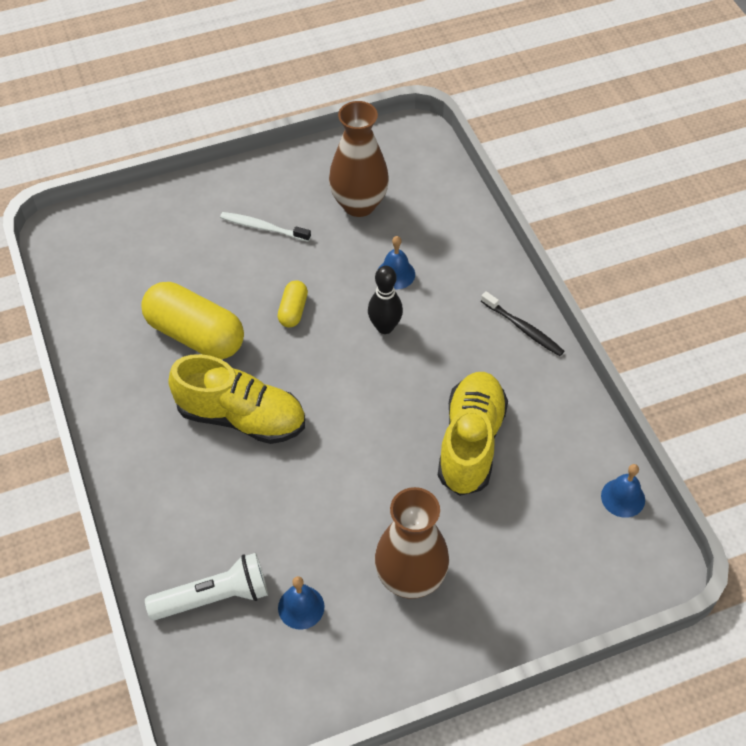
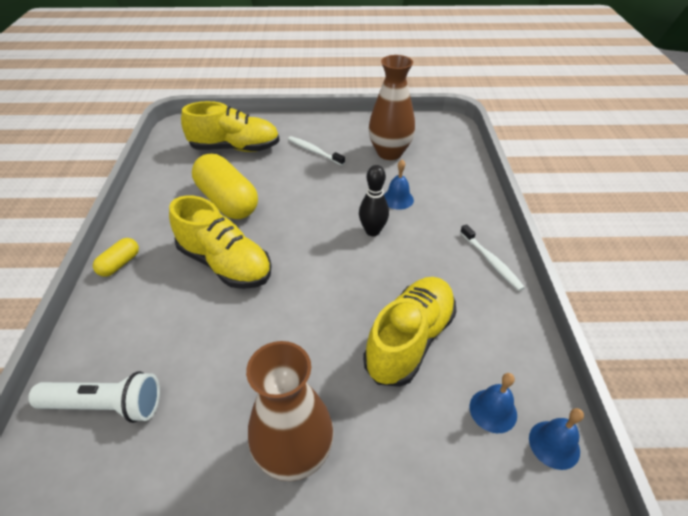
camera: 20 degrees right, 10 degrees down
(157, 251) = (235, 148): none -> yellow shoe
(293, 310) = (307, 203): yellow capsule -> yellow capsule (119, 264)
(301, 607) = (175, 445): blue bell -> blue bell (493, 410)
(523, 329) = (491, 261): black toothbrush -> white toothbrush

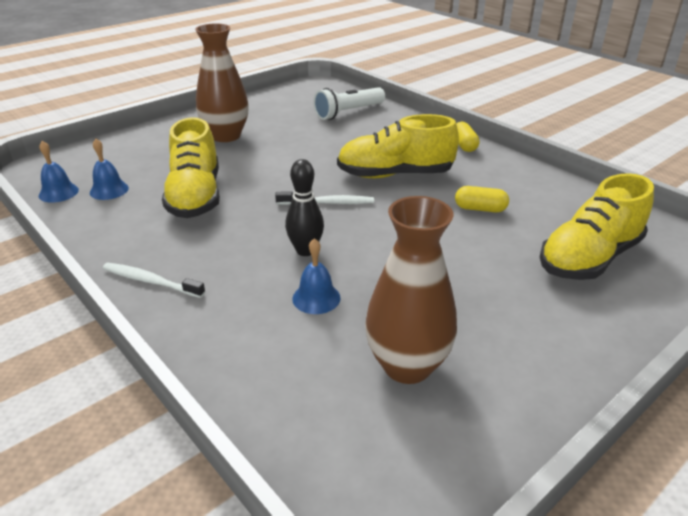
camera: 140 degrees right, 10 degrees down
(227, 201) = (480, 209): yellow capsule -> yellow capsule, size x0.48
(314, 151) = (504, 307): white toothbrush -> white toothbrush (327, 203)

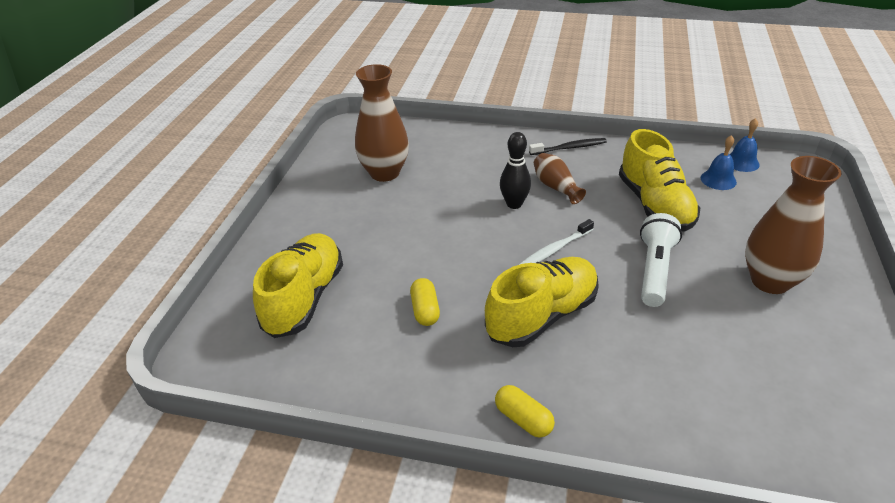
camera: 145 degrees right, 5 degrees up
(151, 281) = (569, 148): white toothbrush -> black toothbrush
(195, 196) = (654, 205): yellow shoe -> yellow shoe turned 150 degrees counterclockwise
(242, 247) = (556, 187): none -> brown vase
(316, 298) = (468, 181): blue bell -> none
(348, 112) = (739, 414): white flashlight -> white flashlight (654, 270)
(480, 209) = (425, 310): yellow capsule -> yellow capsule turned 75 degrees counterclockwise

